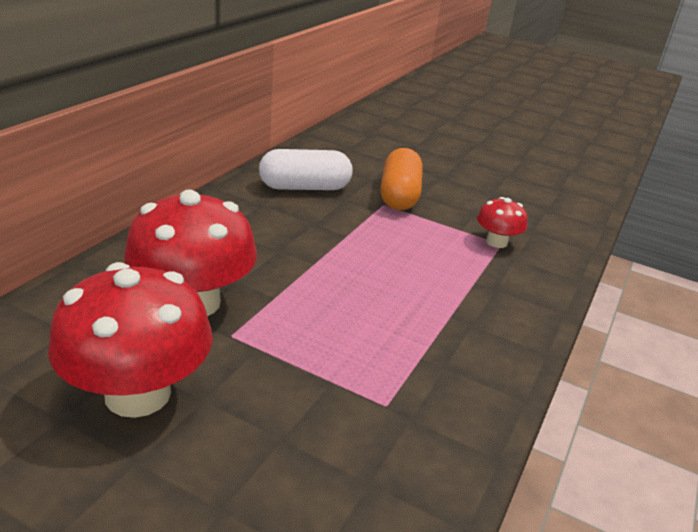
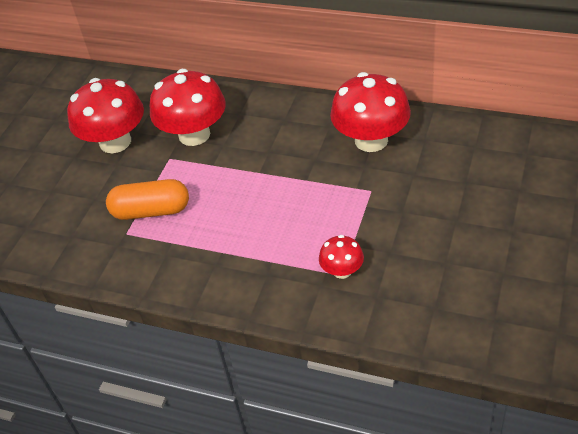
camera: 90 degrees right, 15 degrees up
(304, 187) = (371, 140): white capsule -> red mushroom
(399, 195) = (393, 197): orange capsule -> orange capsule (151, 211)

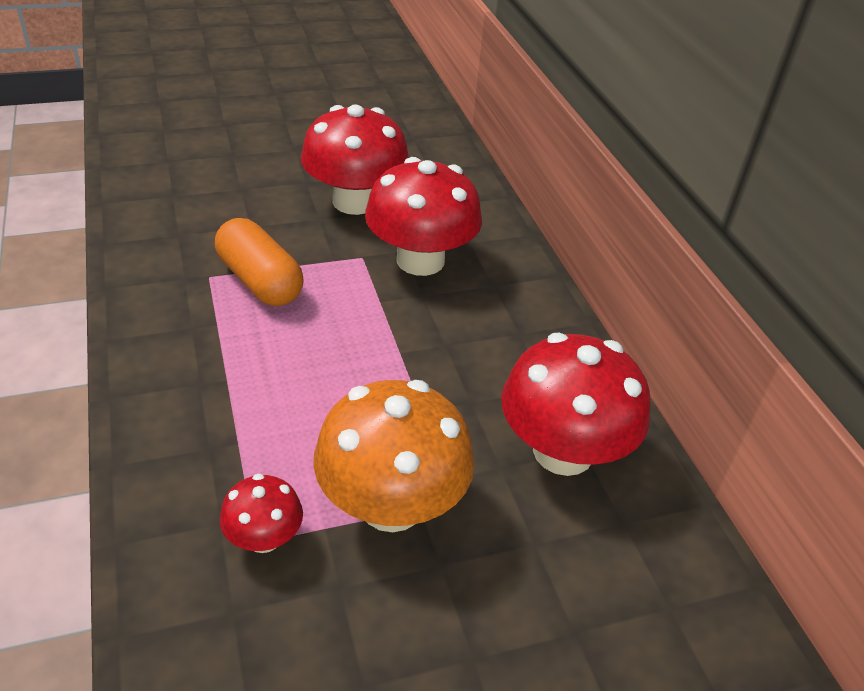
camera: 45 degrees right, 5 degrees down
(356, 215) = (391, 504): none -> orange mushroom

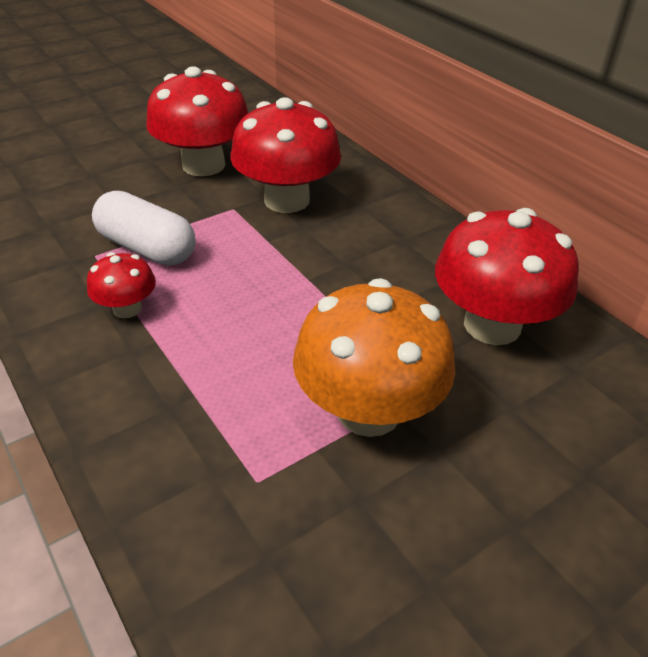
camera: 15 degrees left, 0 degrees up
(260, 281) = (147, 248): orange capsule -> white capsule
(264, 538) = (263, 476): red mushroom -> red mushroom (127, 308)

